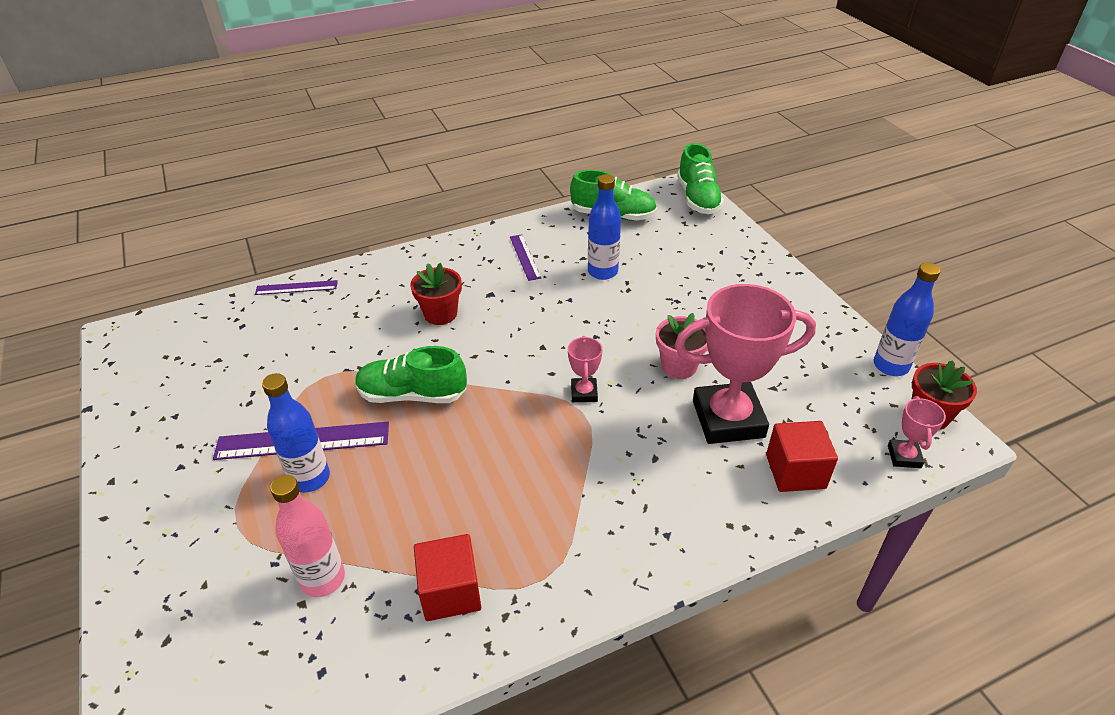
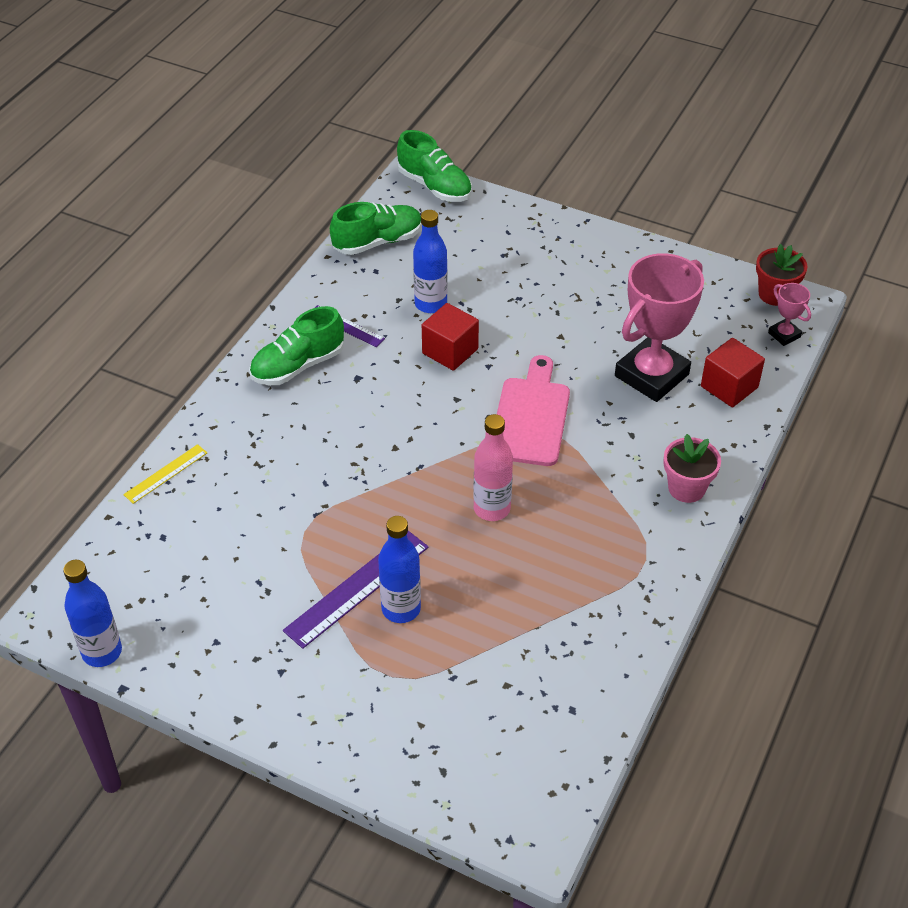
camera: 40 degrees left, 5 degrees up
(296, 287) = (165, 473): purple ruler -> yellow ruler
(323, 579) = (501, 661): pink bottle -> pink bottle (492, 508)
(412, 394) = (399, 499): green shoe -> green shoe (298, 366)
(440, 314) = (336, 420): red flower pot -> none
(450, 591) = (596, 608): red cube -> red cube (450, 351)
(584, 393) = (530, 417): pink trophy -> pink cutting board
(679, 366) = (577, 354): pink flower pot -> pink flower pot (686, 488)
(890, 366) = (720, 269): blue bottle -> blue bottle (102, 652)

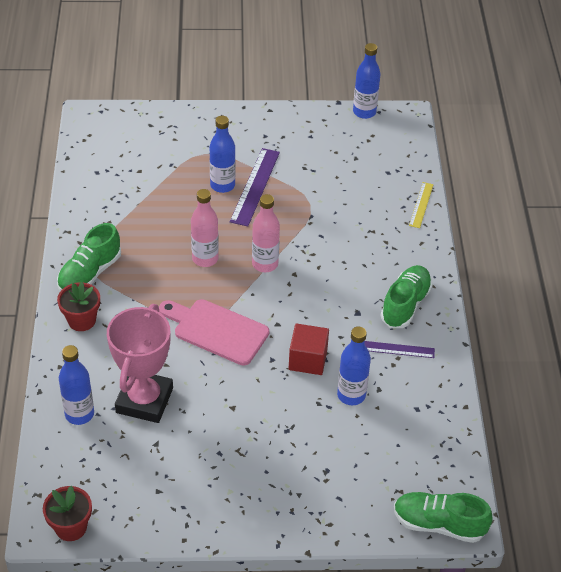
camera: 150 degrees right, 0 degrees up
(378, 242) = (438, 438): green shoe -> green shoe (90, 273)
(421, 473) = (265, 264): none -> pink bottle
(530, 417) = (216, 331): pink cutting board -> pink cutting board turned 135 degrees clockwise
(686, 488) = (81, 320): pink flower pot -> red flower pot
(729, 387) = (79, 414): red cube -> blue bottle
(784, 335) = (49, 484): pink trophy -> none

